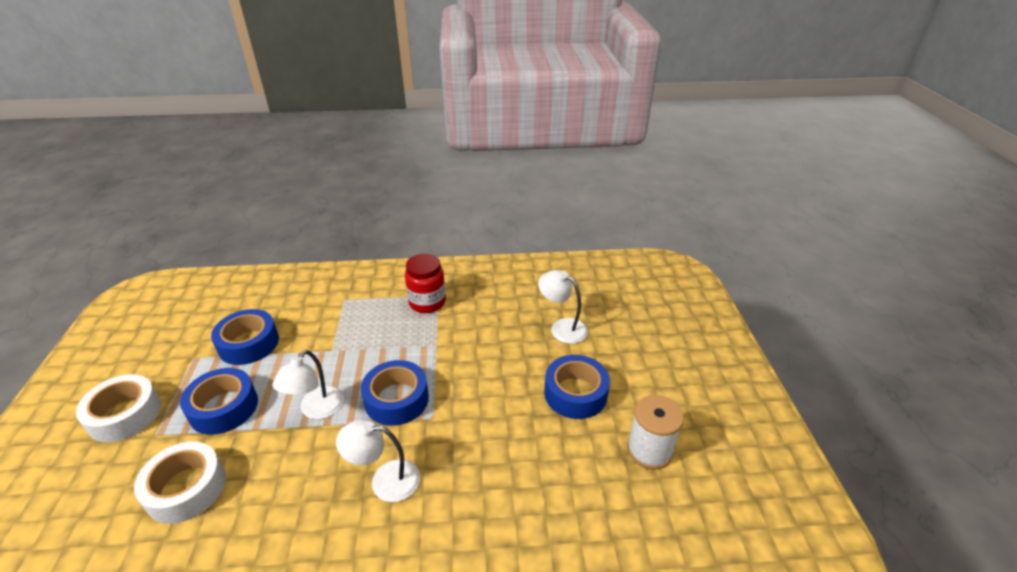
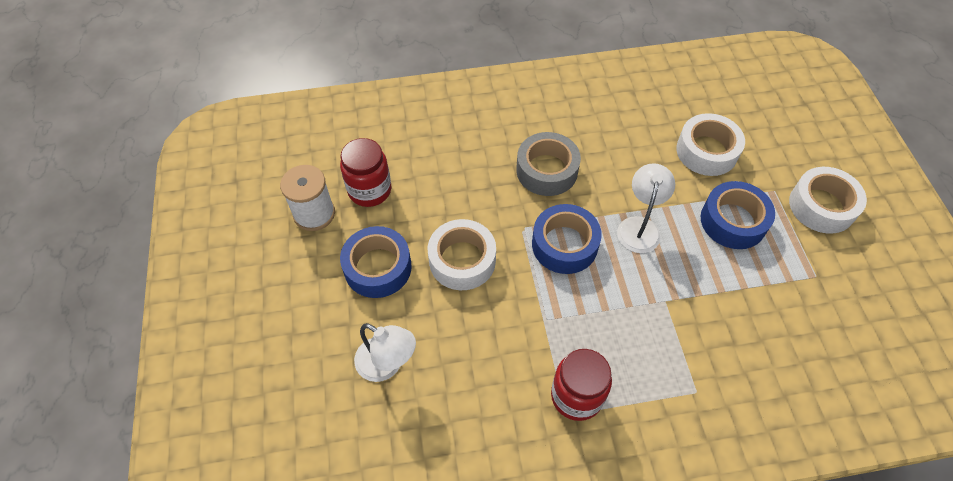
camera: 175 degrees right, 20 degrees up
(249, 344) = (769, 302): blue tape -> none
(385, 480) = (547, 170): white lamp -> grey tape
(496, 393) = (462, 260): none -> white tape
(592, 472) = (370, 190): none -> red jar

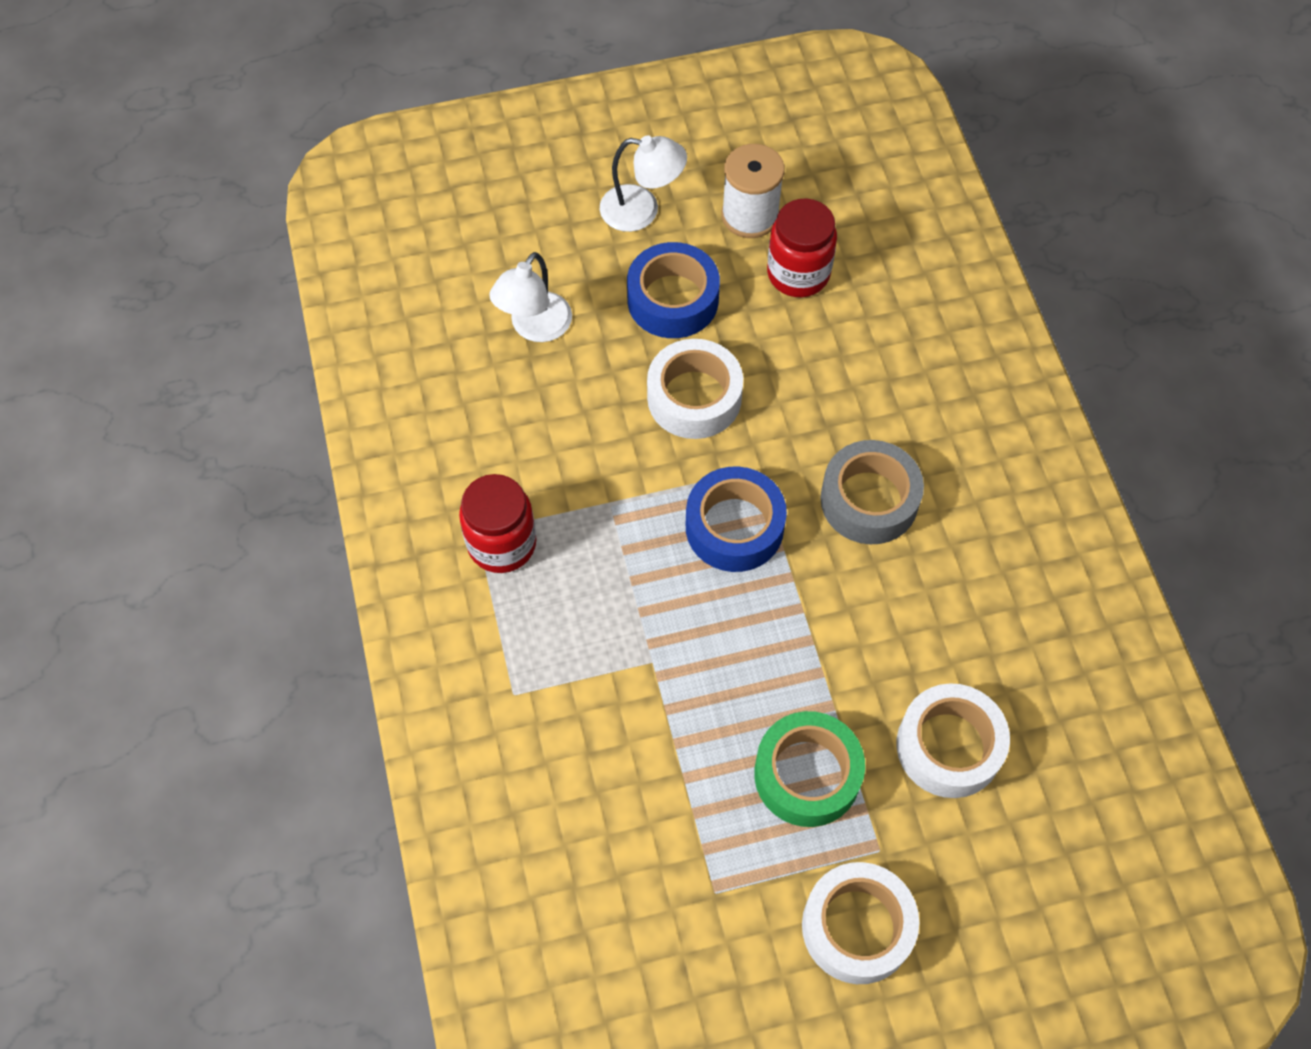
camera: 85 degrees right, 5 degrees up
(640, 226) = (779, 632): white lamp -> white lamp (642, 210)
(733, 221) = (807, 774): blue tape -> green tape

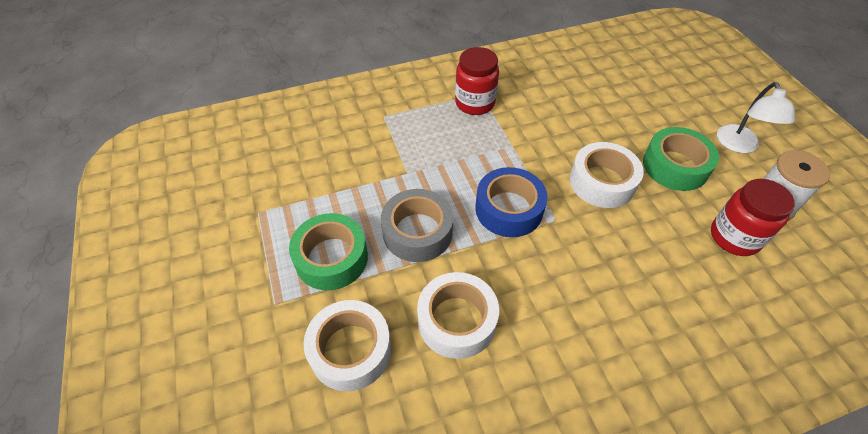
camera: 85 degrees right, 10 degrees down
(534, 328) = (623, 104): white lamp -> none
(673, 300) = (675, 166): blue tape -> green tape
(857, 927) = (223, 291): white tape -> white tape (457, 320)
(869, 500) = (549, 290): grey tape -> grey tape (417, 232)

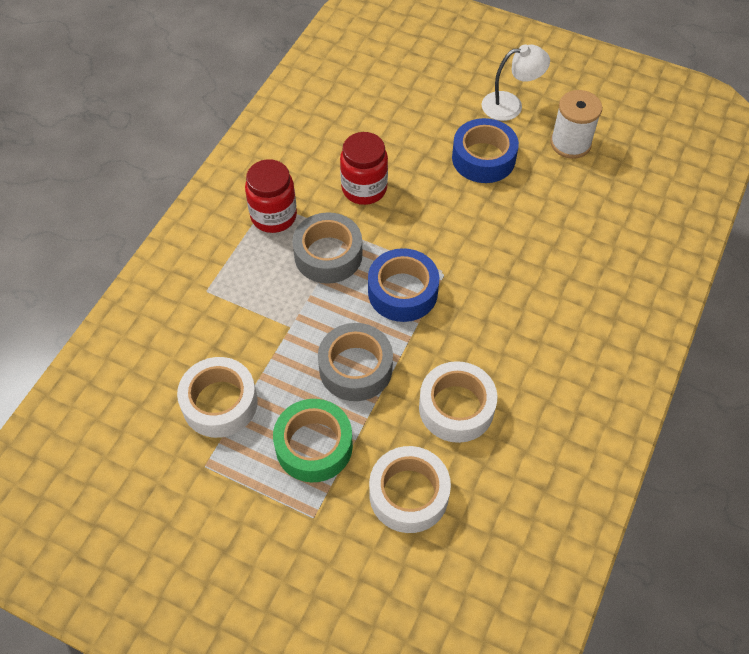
camera: 45 degrees left, 5 degrees up
(483, 149) = (328, 255): none -> grey tape
(602, 182) = (446, 213): white tape -> white tape (220, 403)
(675, 166) = (483, 158): green tape -> blue tape
(734, 237) = (569, 189): red jar -> red jar (364, 189)
(739, 146) = (510, 105): white lamp -> white lamp turned 60 degrees counterclockwise

